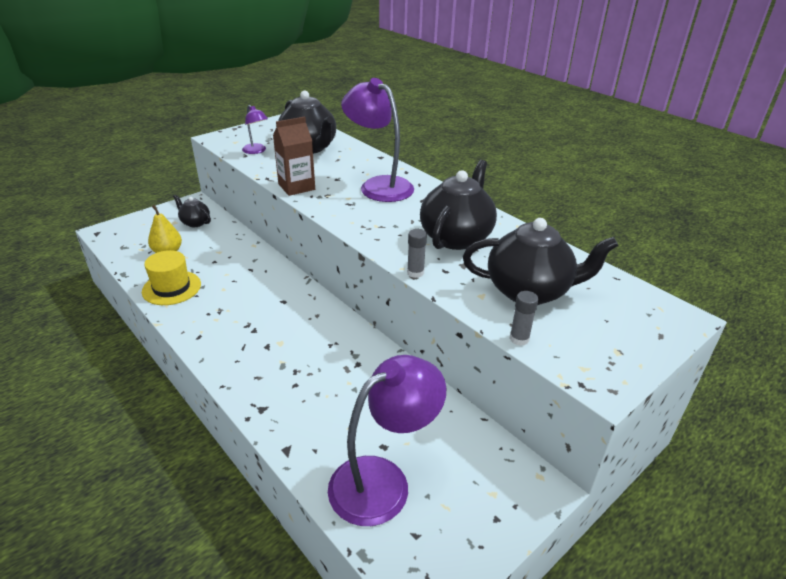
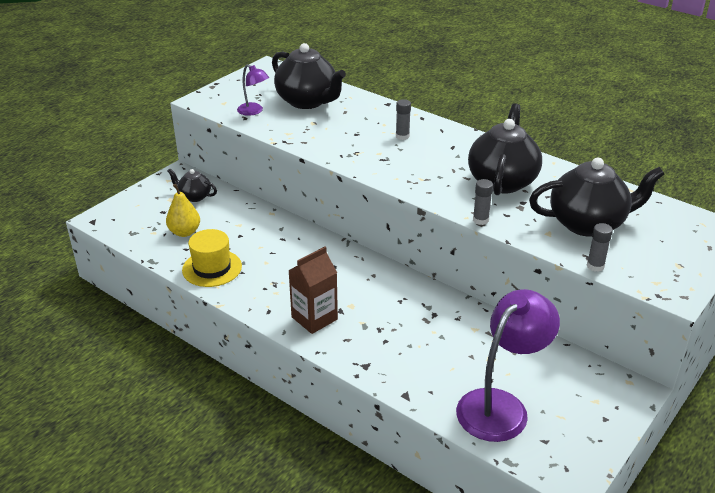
camera: 10 degrees left, 0 degrees up
(296, 187) = (320, 147): brown carton -> brown carton (314, 318)
(379, 185) = (402, 136): purple lamp -> grey glue stick

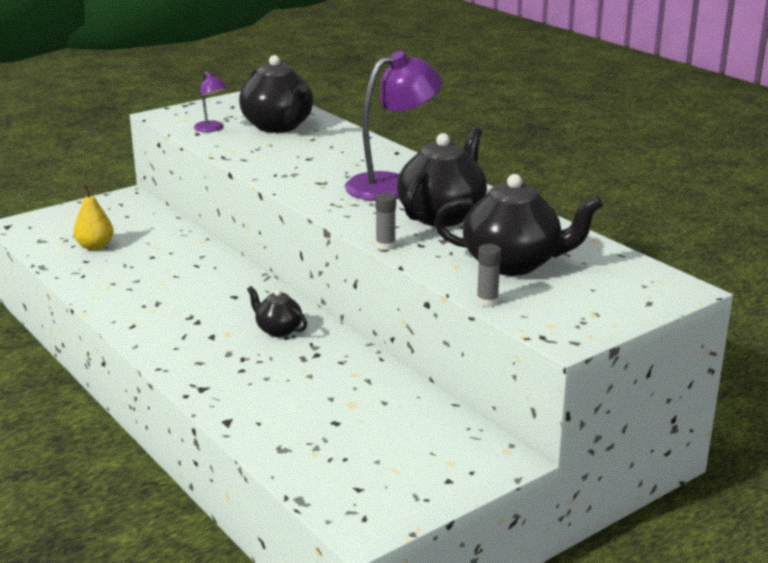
camera: 15 degrees right, 10 degrees down
(194, 196) = (129, 217): black teapot -> black teapot (278, 330)
(212, 268) = (100, 281): yellow hat -> none
(314, 318) = (177, 339): brown carton -> none
(402, 136) = (359, 165): grey glue stick -> none
(501, 406) = (330, 448): purple lamp -> purple lamp (392, 185)

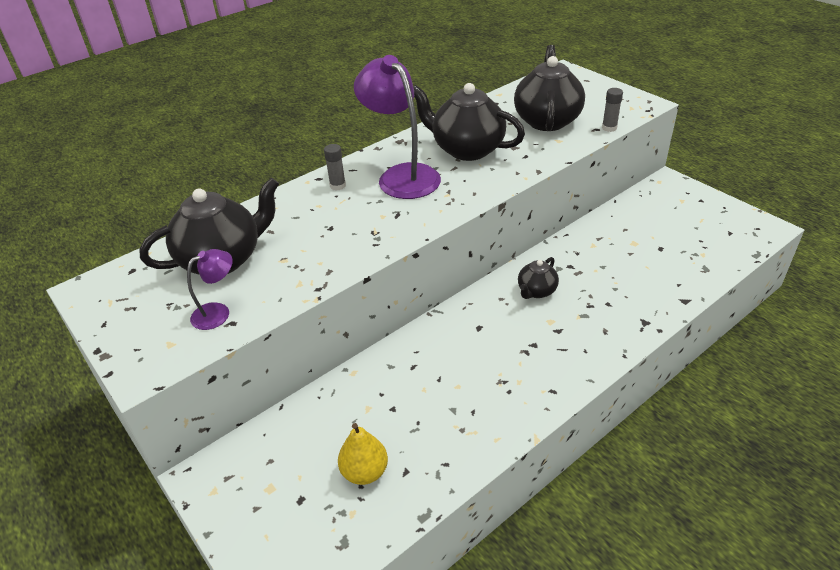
camera: 90 degrees left, 15 degrees up
(385, 246) = (532, 170): grey glue stick -> grey glue stick (337, 186)

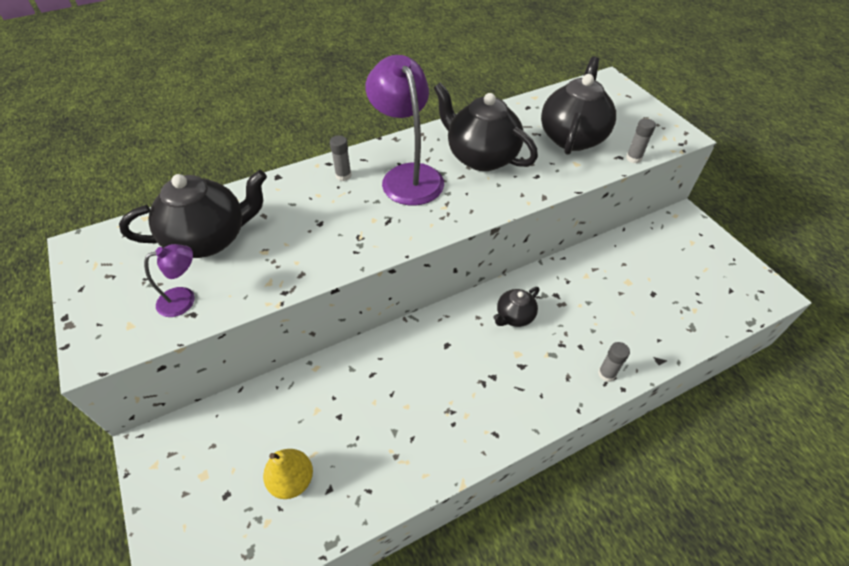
camera: 10 degrees right, 10 degrees up
(640, 321) = (606, 374): none -> grey glue stick

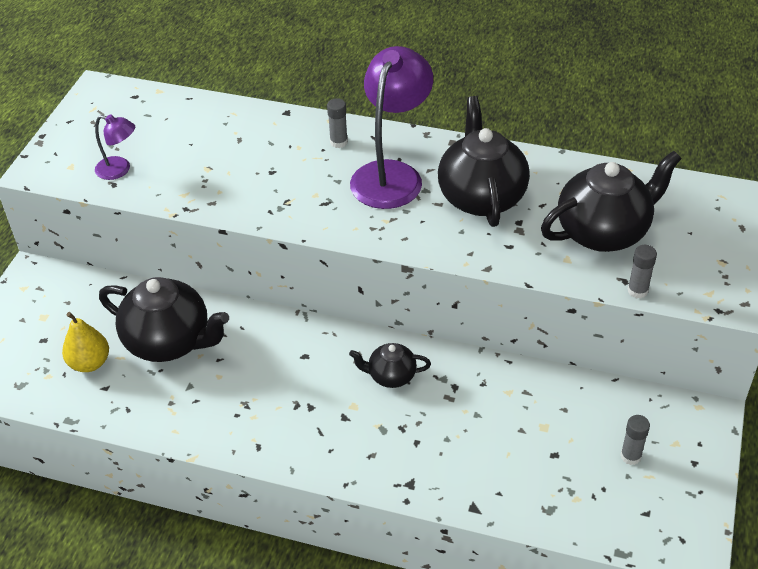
camera: 45 degrees right, 5 degrees down
(210, 239) = (182, 135): black teapot -> black teapot (170, 342)
(606, 374) = (409, 479): grey glue stick -> grey glue stick (630, 456)

